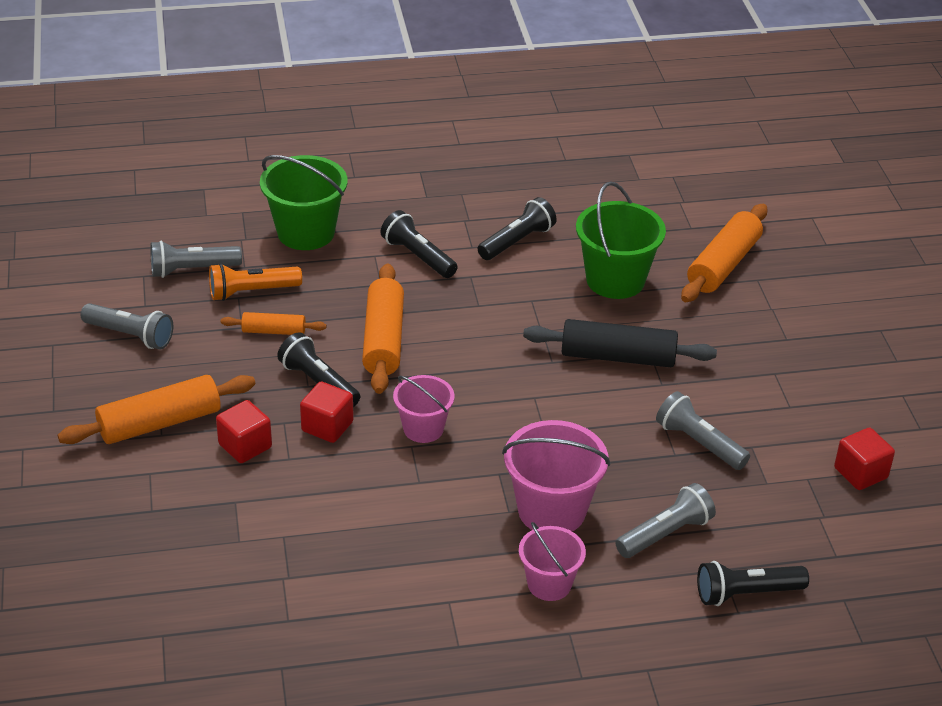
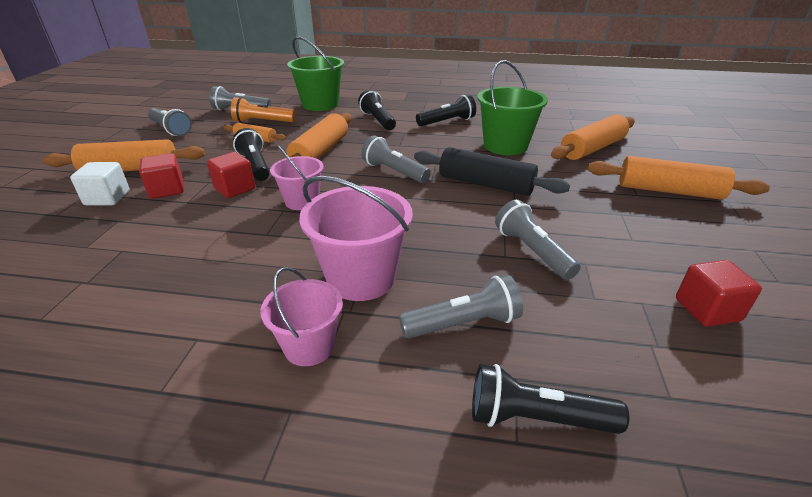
camera: 20 degrees right, 5 degrees down
(185, 474) = (107, 198): none -> white cube
(501, 358) = (394, 172): none -> grey flashlight
(819, 326) = (669, 191): none -> orange rolling pin

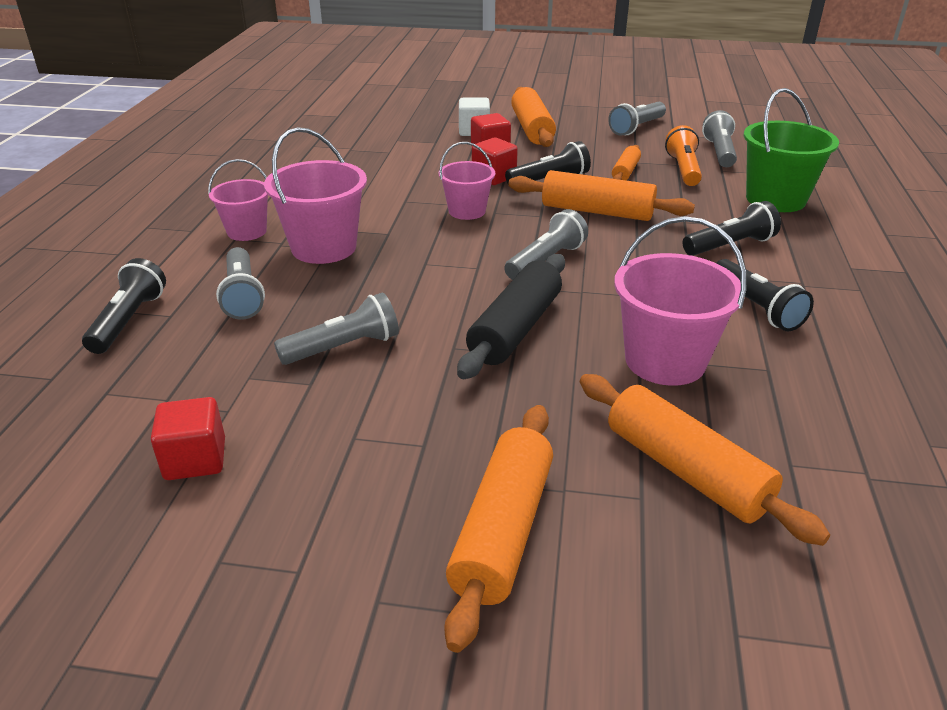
camera: 90 degrees right, 0 degrees up
(505, 146) = (665, 361): green bucket -> pink bucket

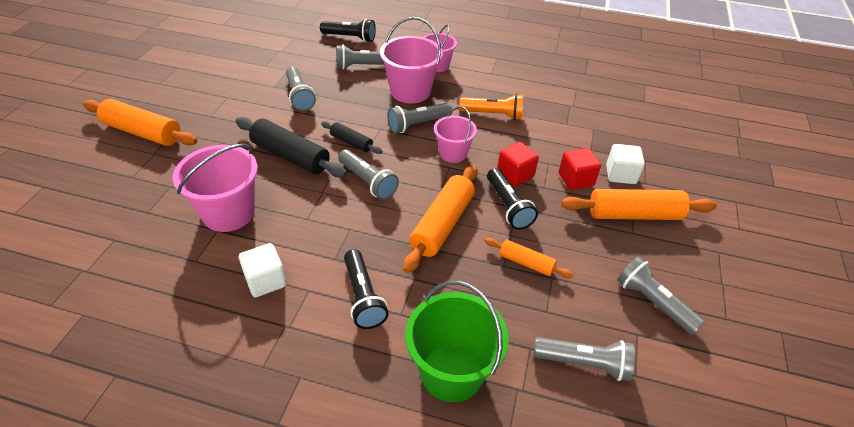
camera: 95 degrees right, 10 degrees up
(195, 459) = (236, 60): red cube -> none
(409, 236) = (418, 124): none -> grey flashlight
(465, 282) = (351, 142): none -> black rolling pin
(683, 169) = (532, 312): orange flashlight -> orange flashlight (493, 114)
(685, 470) = (137, 196): orange rolling pin -> none
(756, 307) = (265, 281): black flashlight -> white cube

